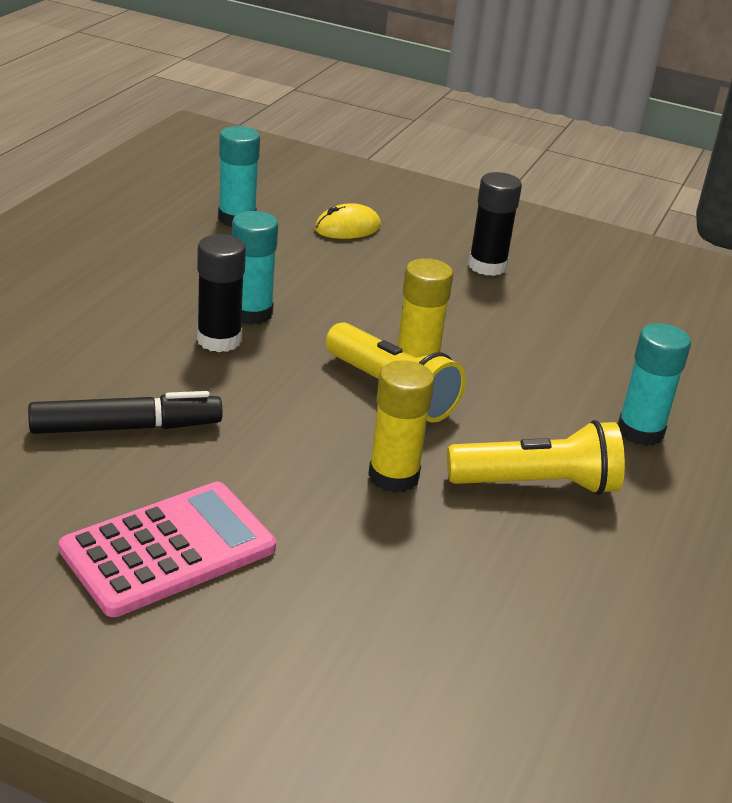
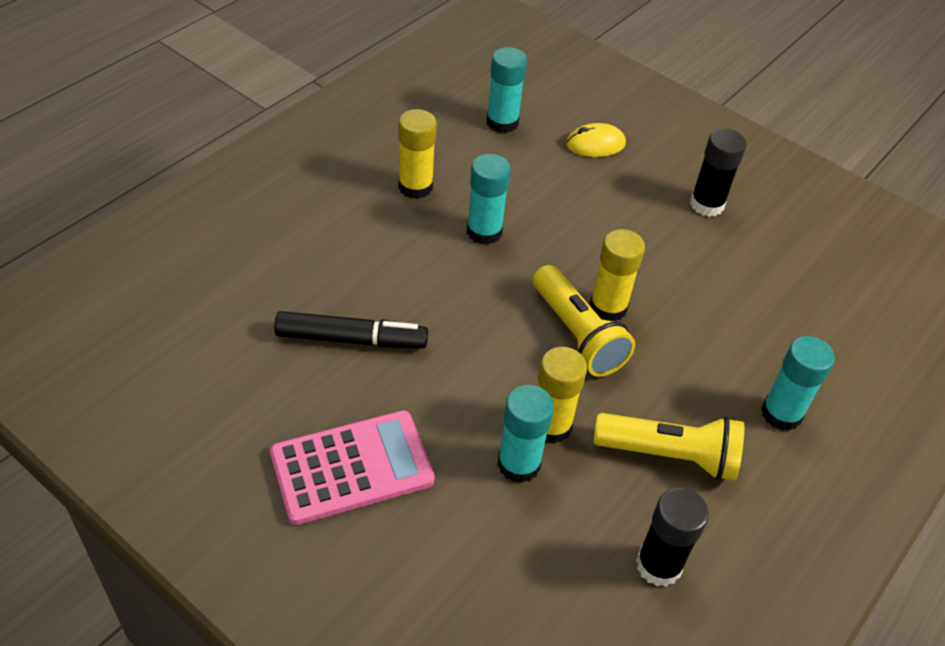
camera: 15 degrees right, 15 degrees up
(156, 282) = (415, 187): none -> yellow glue stick
(219, 340) = (449, 257): black glue stick -> black glue stick (658, 565)
(370, 517) = (518, 464): none -> turquoise glue stick

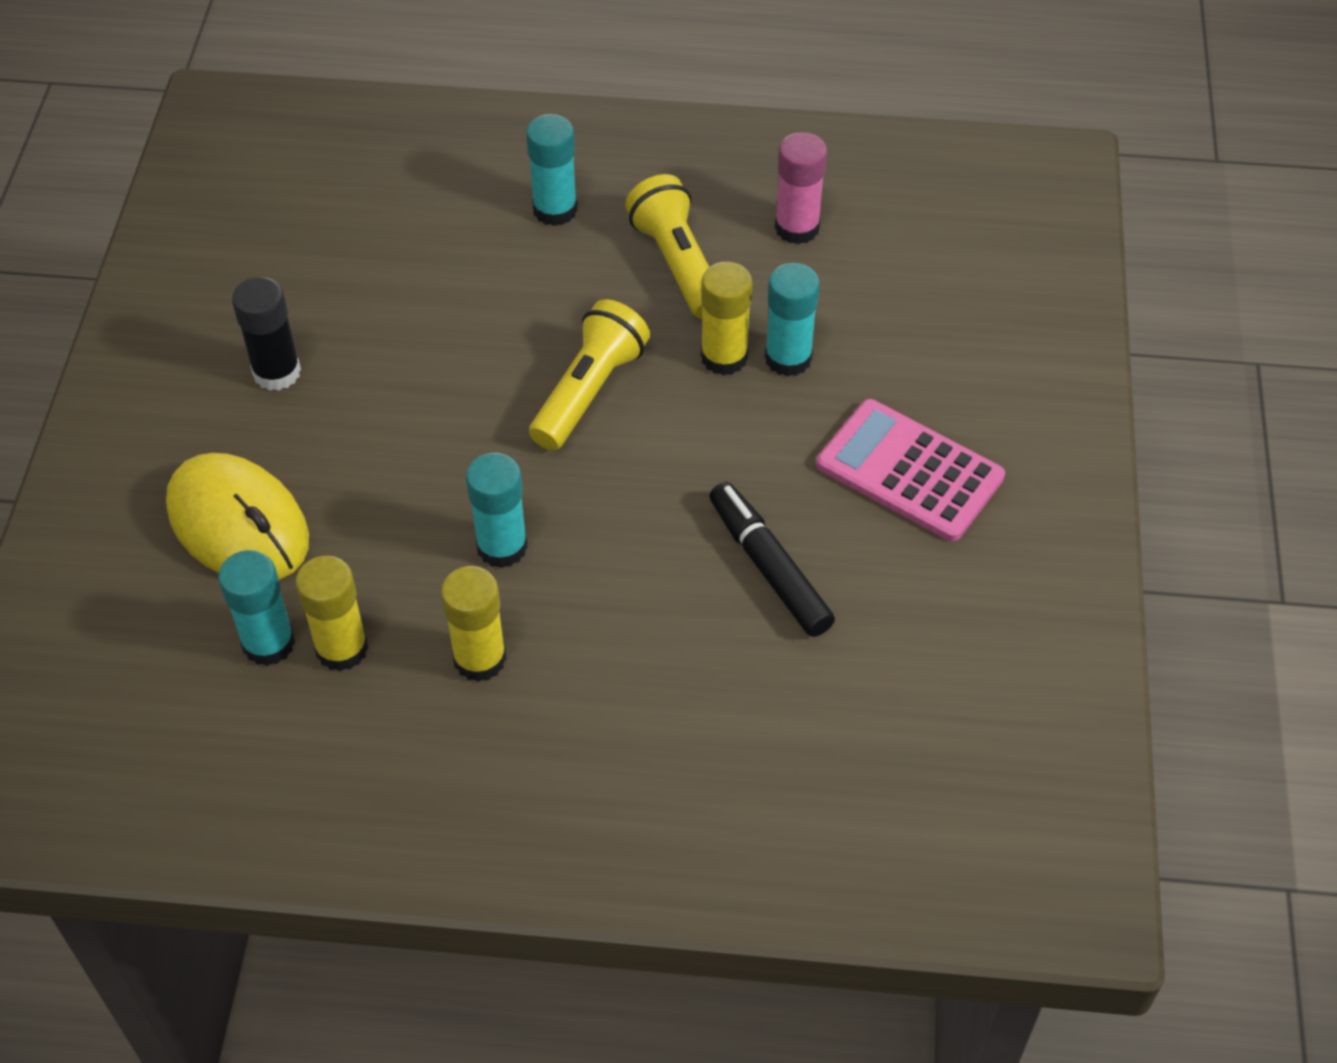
camera: 120 degrees left, 5 degrees up
(595, 144) = (238, 524): yellow mouse -> yellow mouse, size x1.87
(608, 307) = (527, 384): yellow glue stick -> yellow glue stick (342, 648)
(658, 565) = (797, 228): black glue stick -> pink glue stick

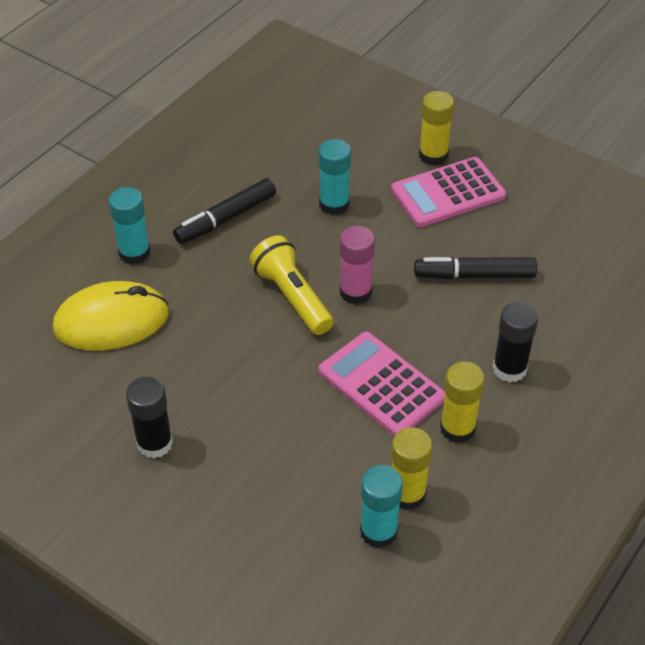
camera: 60 degrees left, 5 degrees down
(238, 524) = (269, 512): yellow mouse -> yellow mouse (111, 321)
(502, 547) = (381, 384): turquoise glue stick -> pink calculator
(621, 676) = (509, 369): none -> black glue stick
(677, 264) = (226, 218): yellow flashlight -> black marker
(724, 357) = (312, 229): yellow glue stick -> yellow glue stick (433, 155)
(797, 228) = (241, 159): pink glue stick -> pink glue stick (355, 292)

